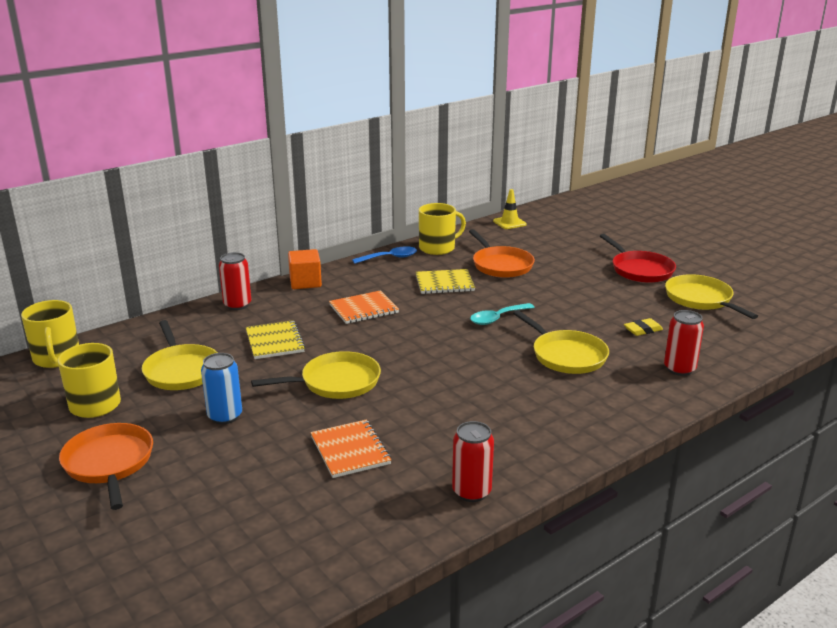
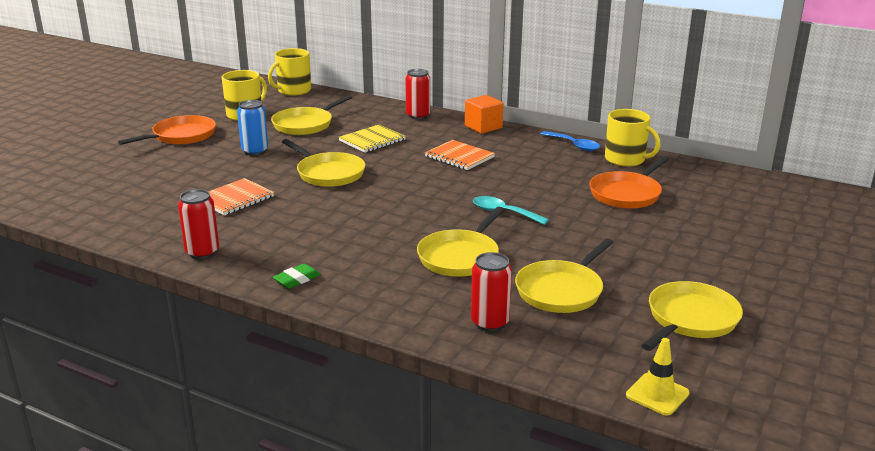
camera: 65 degrees right, 0 degrees up
(444, 283) = (550, 177): yellow notebook -> none
(509, 223) = (745, 179): yellow traffic cone -> yellow traffic cone (657, 394)
(565, 443) = (297, 279): none -> green eraser
(640, 270) = (723, 270): red pan -> none
(643, 330) = (561, 290): yellow eraser -> yellow pan

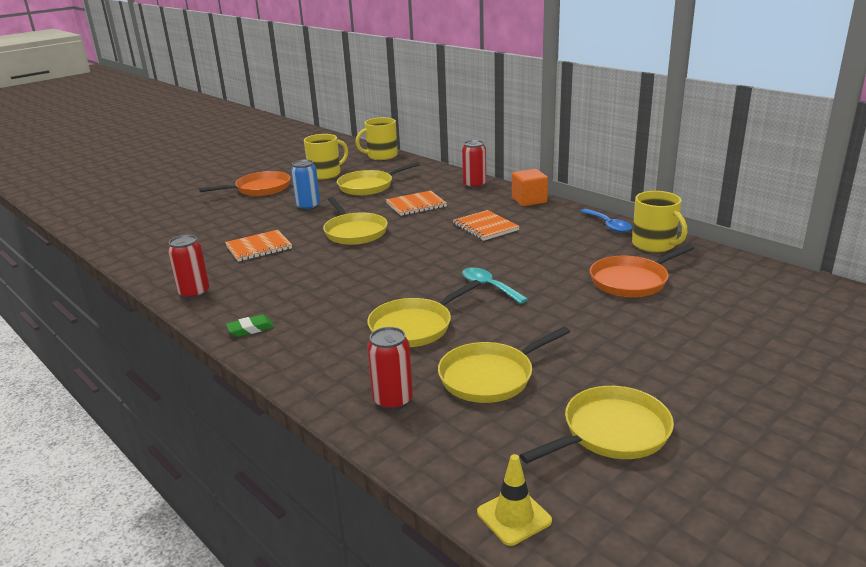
camera: 20 degrees right, 0 degrees up
(372, 140) = (416, 205): yellow notebook -> orange notebook

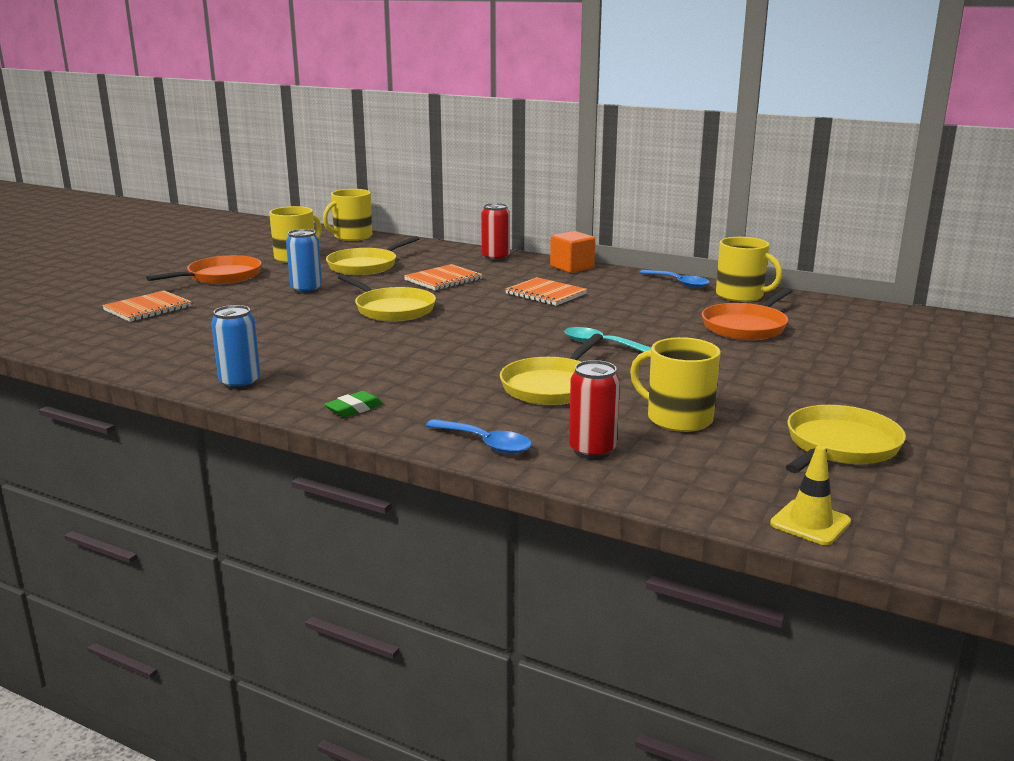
camera: 20 degrees left, 5 degrees down
(194, 293) = (240, 383): red can -> blue can
(259, 247) = (281, 333): orange notebook -> orange notebook (148, 308)
(317, 379) = (486, 444): none -> blue spoon
(490, 377) = (677, 418): yellow pan -> yellow mug

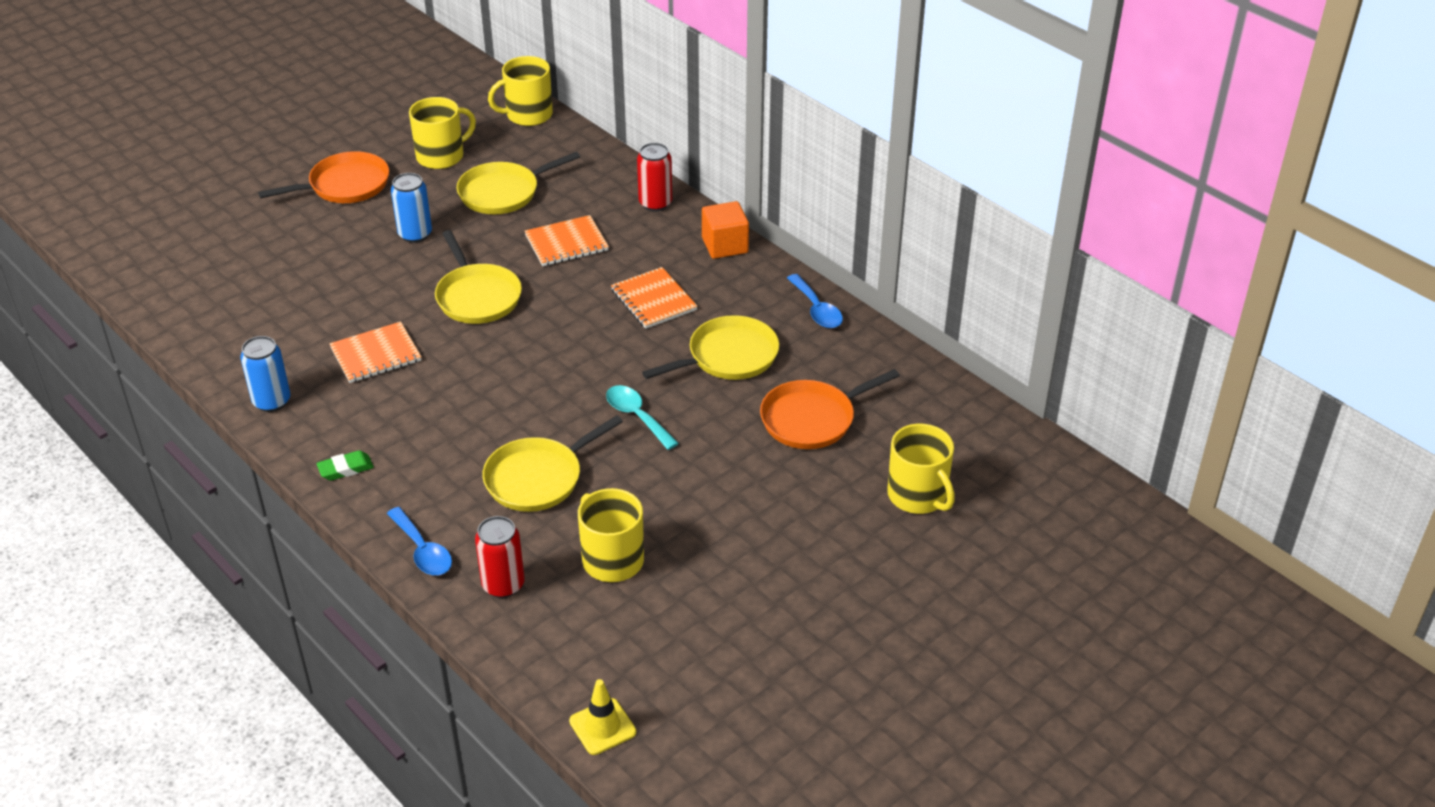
camera: 20 degrees right, 20 degrees up
(148, 308) = (248, 240): orange notebook -> orange notebook (376, 355)
(741, 295) = (863, 353): yellow mug -> yellow mug (918, 496)
(840, 446) = (720, 639): yellow pan -> yellow pan (728, 356)

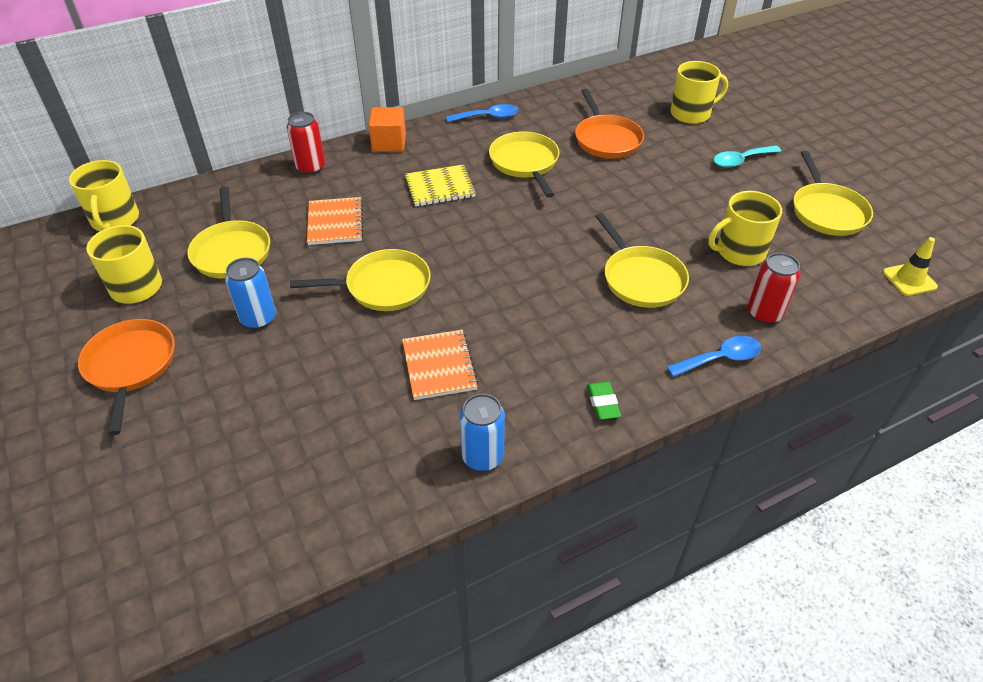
camera: 75 degrees left, 5 degrees up
(637, 416) = (580, 216): turquoise spoon -> turquoise spoon (740, 160)
(653, 300) = (440, 187): orange notebook -> yellow notebook
(726, 645) = (827, 212): none -> yellow pan

